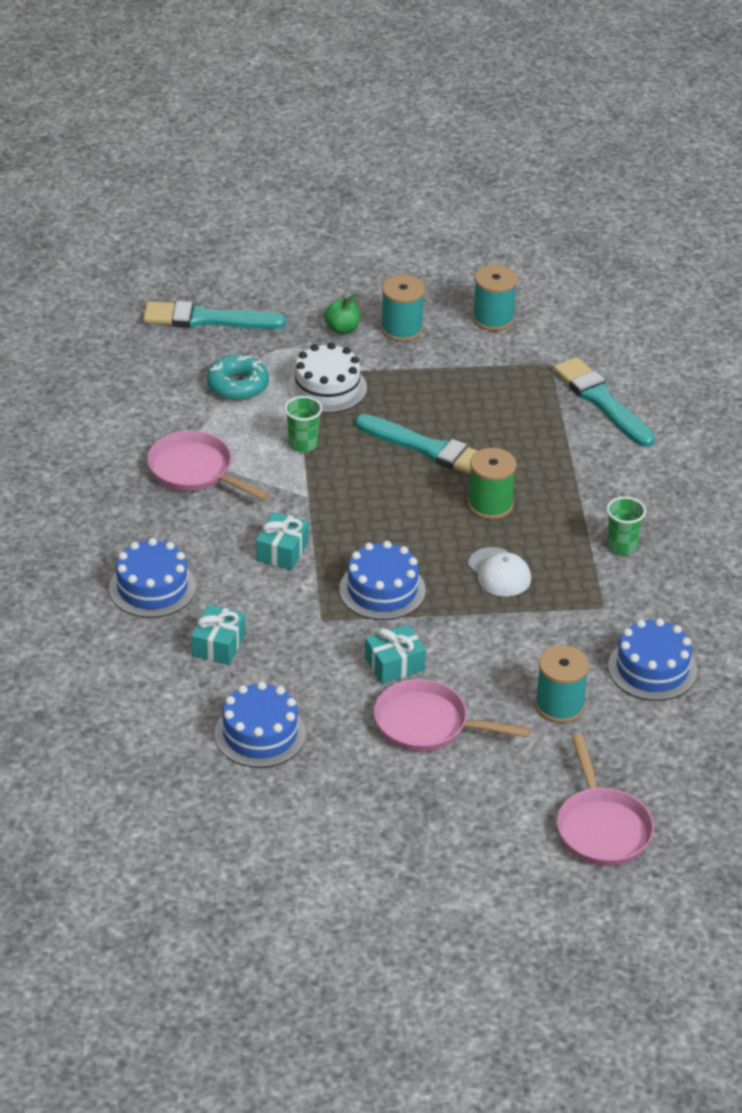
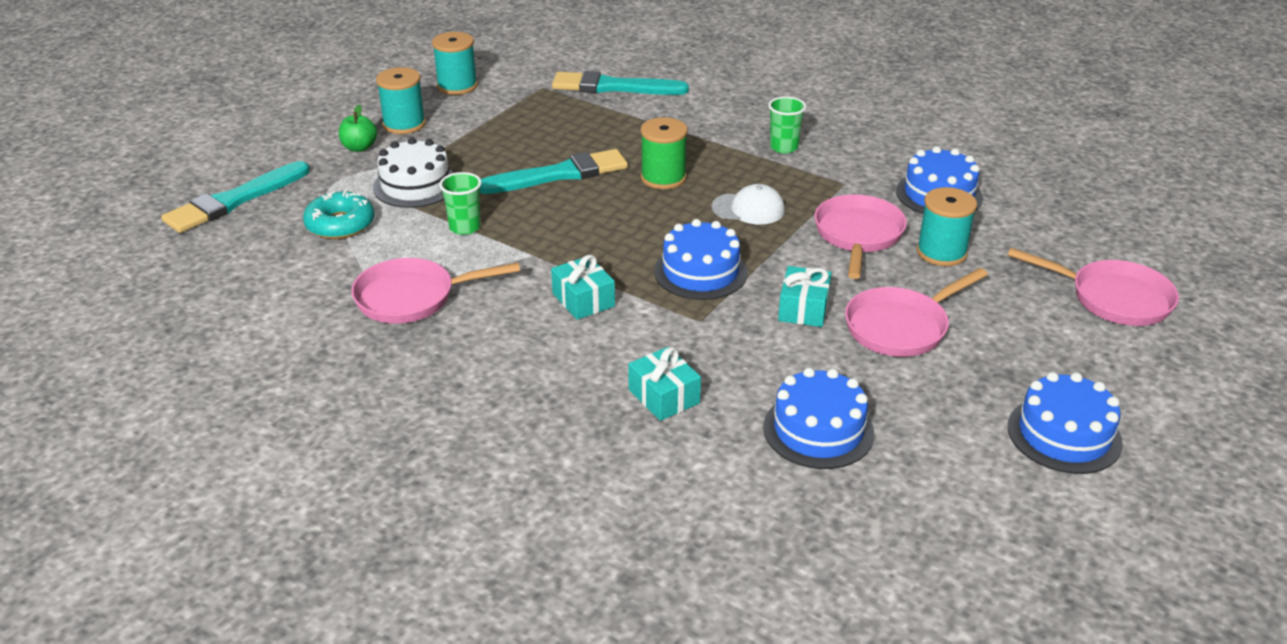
camera: 50 degrees left, 5 degrees down
(152, 588) = (532, 399): blue cake -> blue cake (1064, 434)
(530, 649) = (858, 235): none -> pink pan

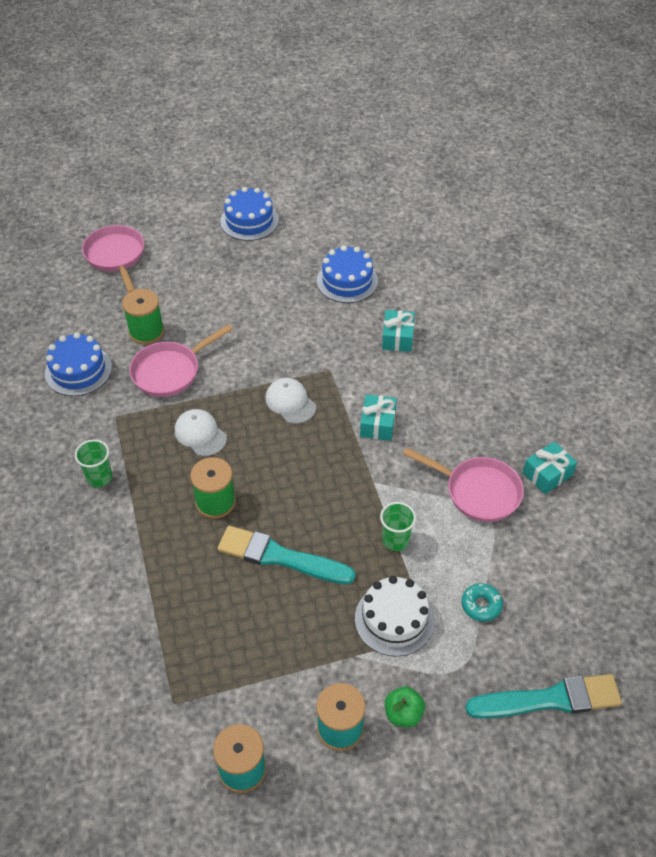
camera: 140 degrees left, 15 degrees up
(340, 224) = (481, 605): turquoise donut -> turquoise donut, size x0.66
(613, 87) = (117, 656): turquoise brush -> none
(700, 272) = (290, 402): blue cake -> white cap
(803, 309) = (268, 343): turquoise gift -> turquoise gift (547, 474)
(901, 327) = (237, 304): pink pan -> none
(941, 252) = (146, 332): turquoise spool -> green spool

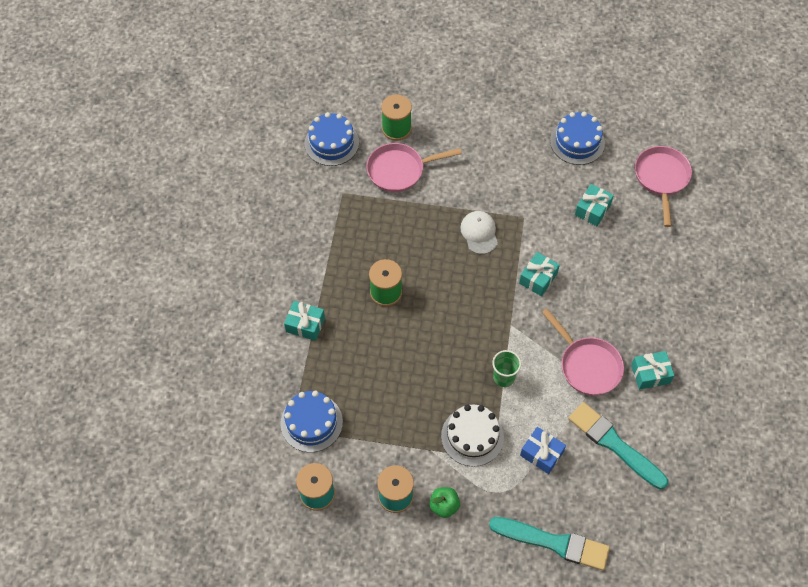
camera: 25 degrees right, 10 degrees up
(99, 478) = (311, 239): green cup -> none
(116, 257) = (401, 51): pink pan -> pink pan (661, 178)
(135, 575) = (305, 325): none -> turquoise gift
(200, 434) = (399, 232): white cap -> none
(249, 221) = (523, 55): blue cake -> blue cake (311, 422)
(280, 557) = (413, 354): turquoise brush -> turquoise brush (614, 444)
(481, 605) = (541, 453): turquoise donut -> blue gift

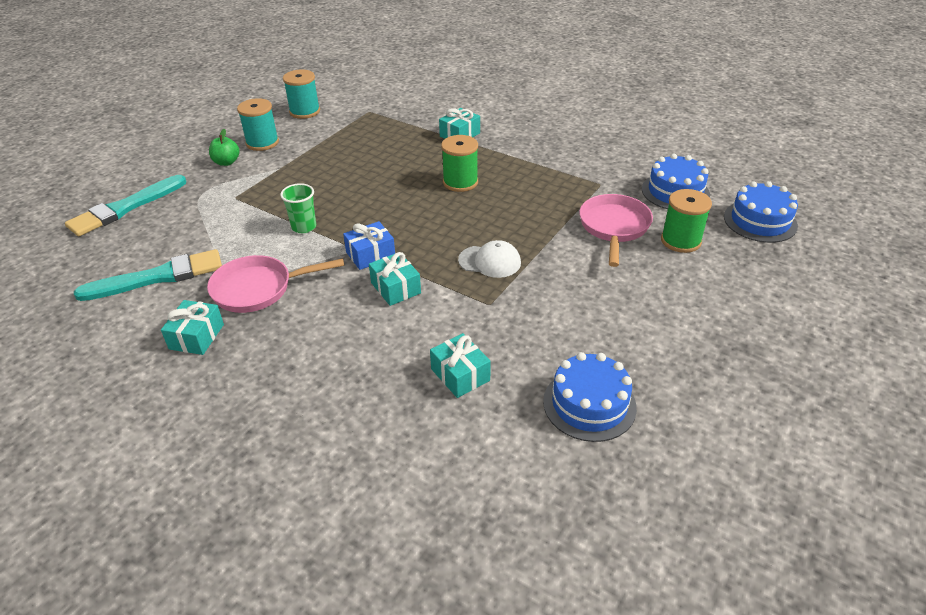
camera: 115 degrees right, 20 degrees down
(311, 422) = (365, 120): blue cake -> blue cake (760, 221)
(472, 436) = (267, 192): white cake -> none
(541, 453) = (206, 226): blue gift -> blue gift (370, 255)
(661, 178) = (467, 484): pink pan -> none

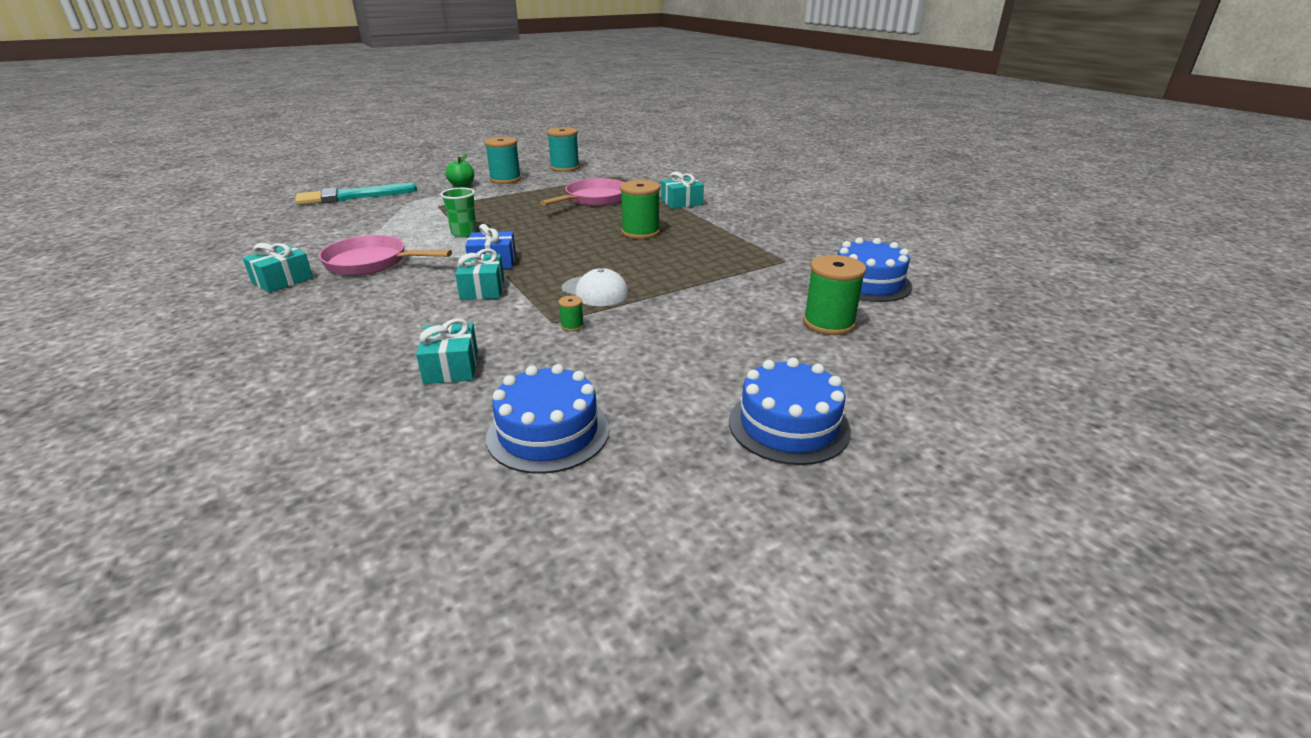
camera: 25 degrees right, 10 degrees down
(158, 277) = (313, 239): turquoise brush -> none
(508, 303) = (572, 326): none -> green spool
(614, 227) = (760, 295): pink pan -> pink pan (593, 199)
(760, 221) = (954, 329): blue cake -> blue cake (788, 425)

